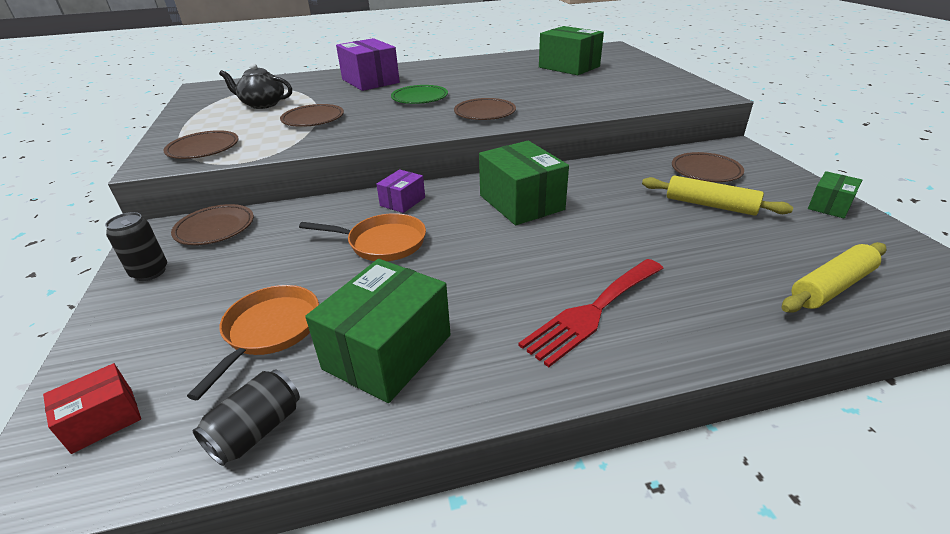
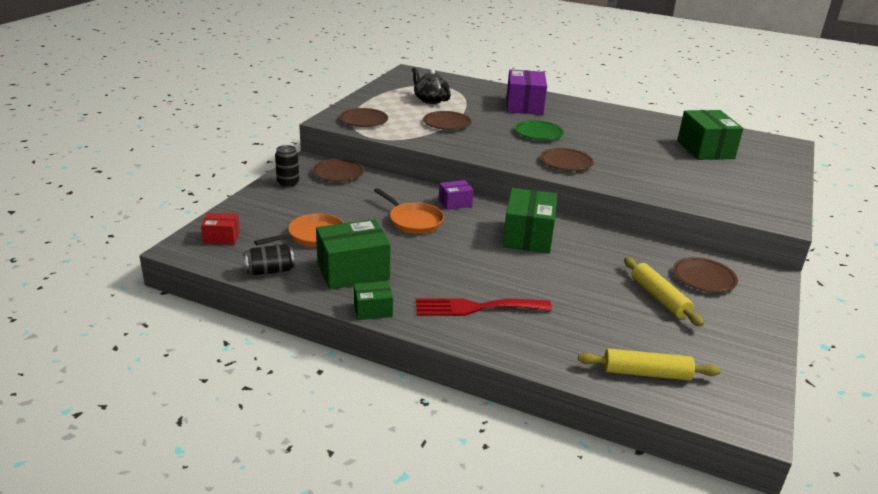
camera: 35 degrees right, 5 degrees down
(829, 206) = (756, 342): green box -> green box (373, 310)

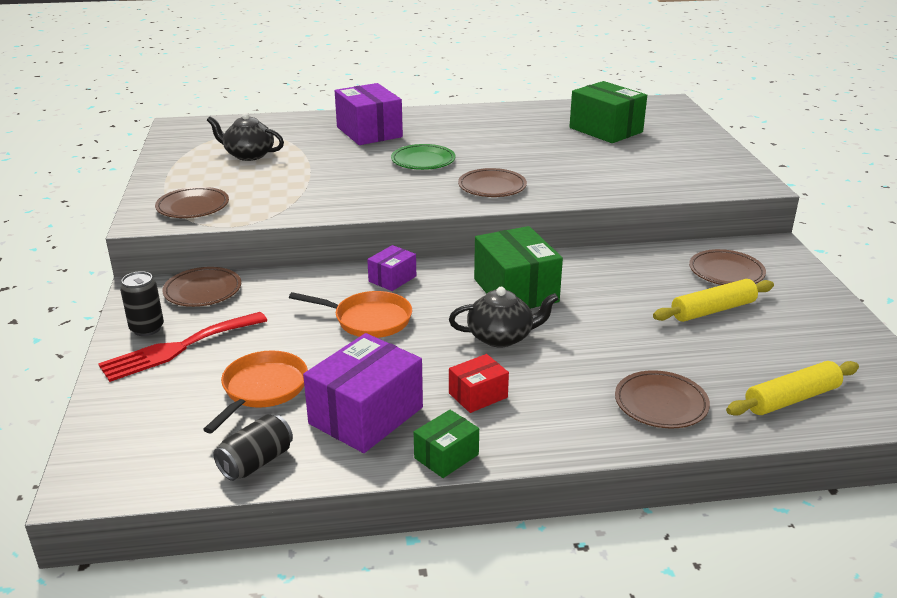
camera: 30 degrees left, 0 degrees up
(221, 237) = (132, 443): red box -> red box (478, 395)
(353, 271) = (366, 415): green box -> purple box
(447, 123) = (304, 179): brown plate -> brown plate (661, 404)
(476, 307) = (556, 400): red fork -> red fork (178, 348)
(485, 259) = (501, 337): none -> black teapot
(659, 298) = (713, 310): yellow rolling pin -> yellow rolling pin turned 60 degrees counterclockwise

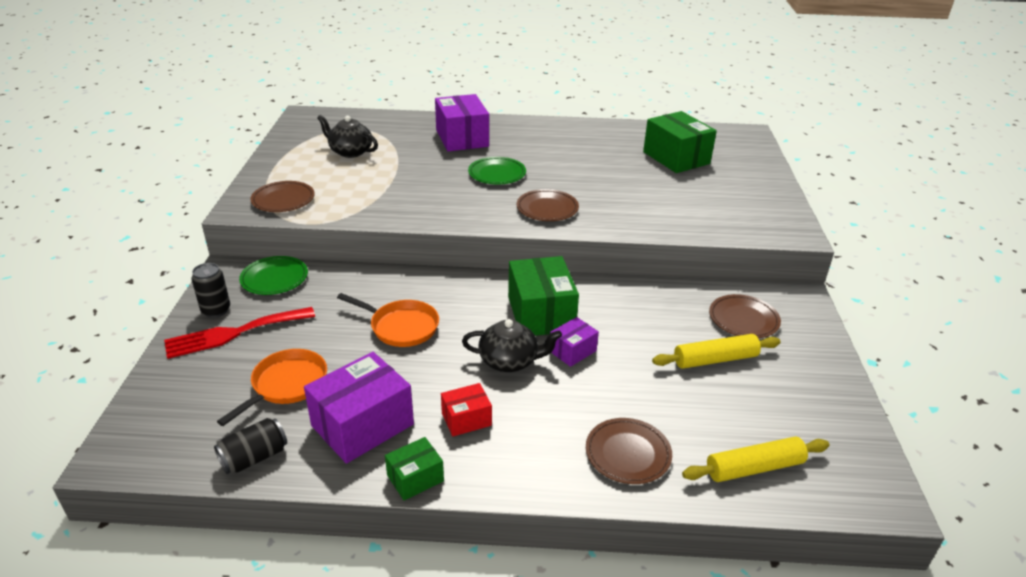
camera: 10 degrees right, 5 degrees up
(203, 291) = (274, 279): brown plate -> green plate
(392, 279) = (437, 287): purple box -> purple box (572, 351)

